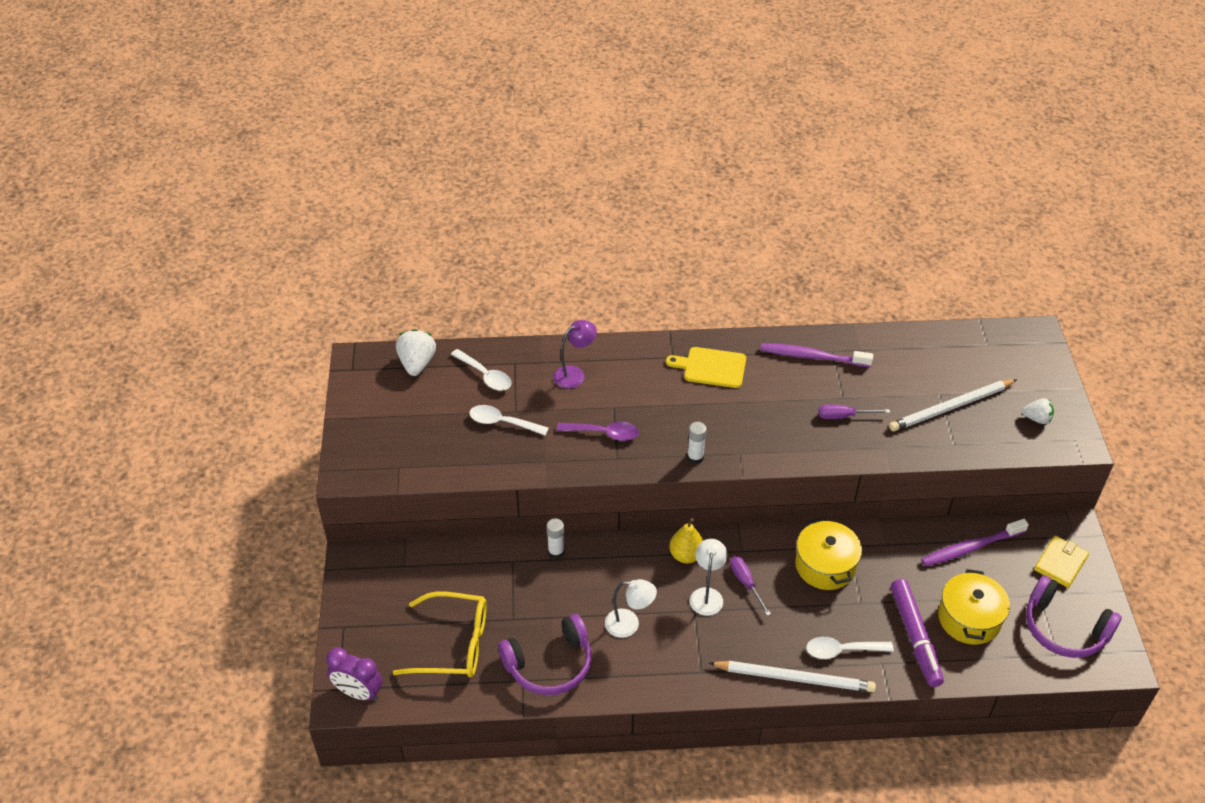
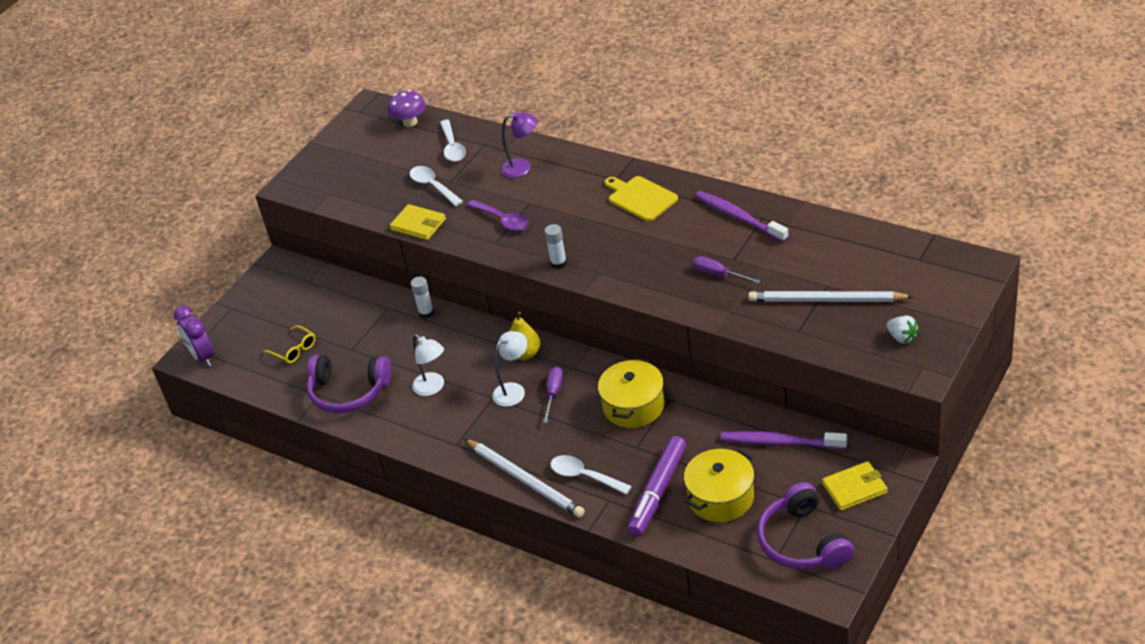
camera: 40 degrees right, 5 degrees down
(417, 363) = (410, 122): white strawberry -> purple mushroom
(453, 644) = (294, 350): yellow glasses -> yellow glasses, size x0.52
(524, 467) = (418, 224): none -> yellow wallet

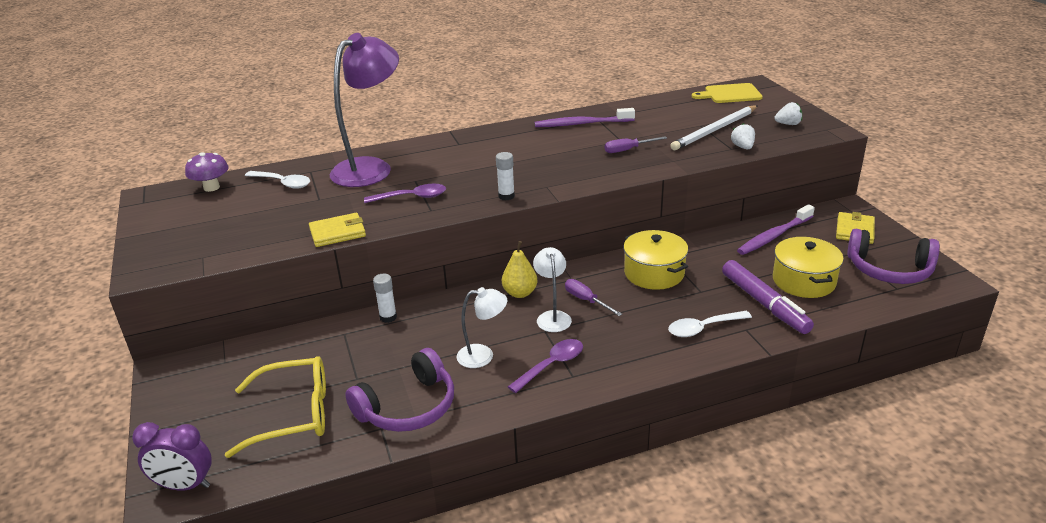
camera: 55 degrees left, 10 degrees down
(294, 350) = (293, 414): yellow glasses -> yellow glasses, size x1.92
(433, 186) = (308, 208): white spoon -> none
(457, 427) = (552, 365): none -> purple spoon
(523, 167) = (371, 168): purple lamp -> purple lamp, size x1.99
(525, 480) = (669, 359): white pencil -> none
(640, 198) = (496, 143): yellow cutting board -> yellow cutting board (730, 94)
(809, 336) = (742, 147): none -> white strawberry

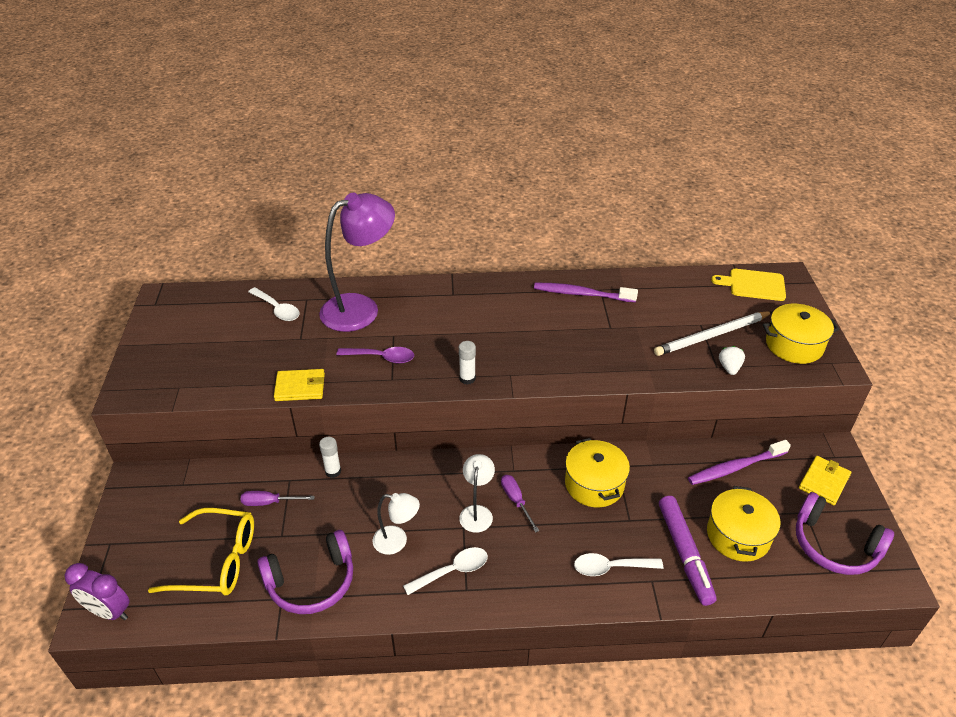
camera: 15 degrees right, 10 degrees up
(211, 187) = (216, 300): purple mushroom -> none
(520, 293) = (459, 474): yellow pear -> none
(552, 365) = (452, 571): purple spoon -> white spoon
(628, 150) = (611, 343): purple screwdriver -> purple screwdriver (269, 502)
(788, 124) = (794, 345): white strawberry -> yellow pot

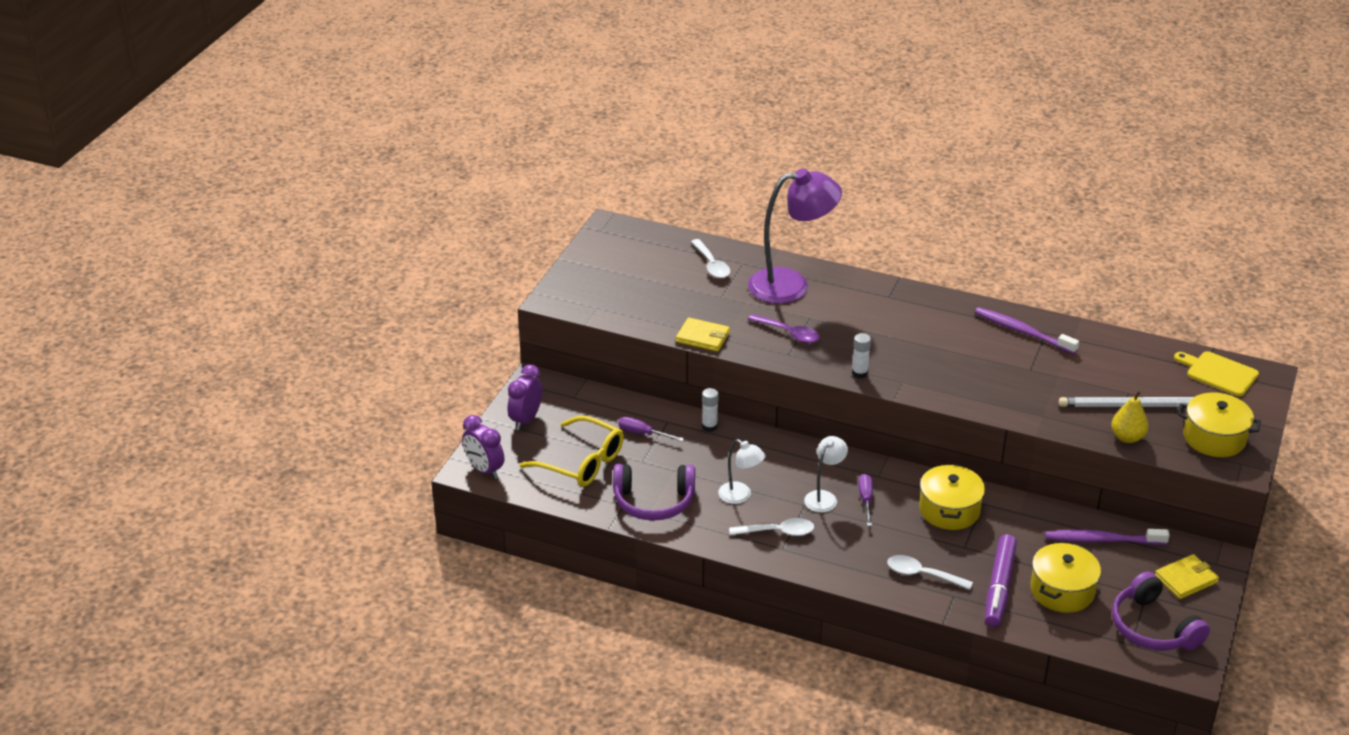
camera: 25 degrees right, 5 degrees down
(139, 529) = (526, 419): none -> purple clock
(729, 368) = (1127, 437): white strawberry -> yellow pear

